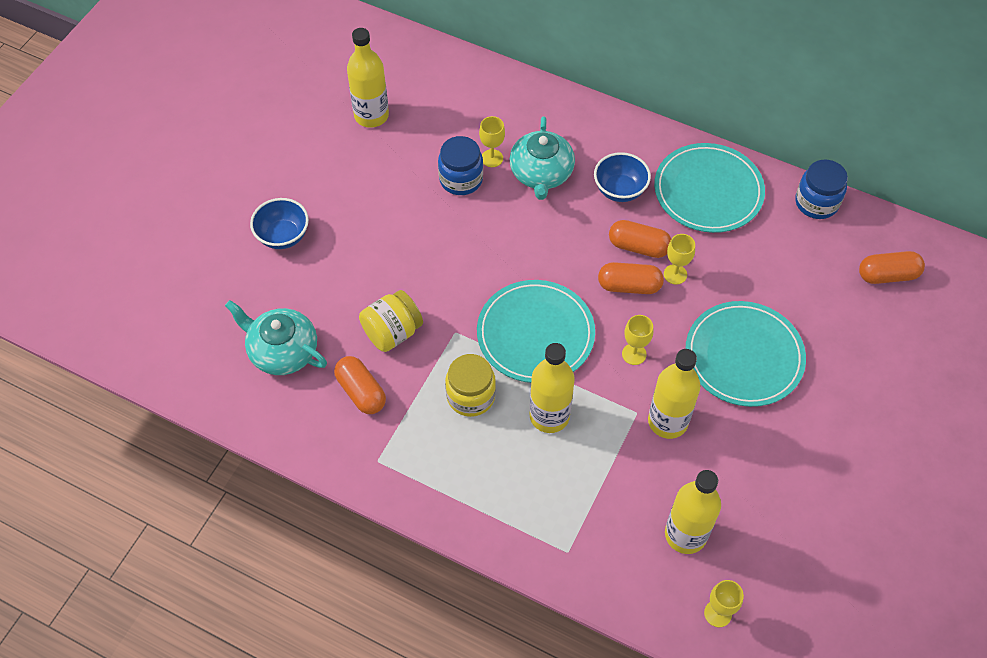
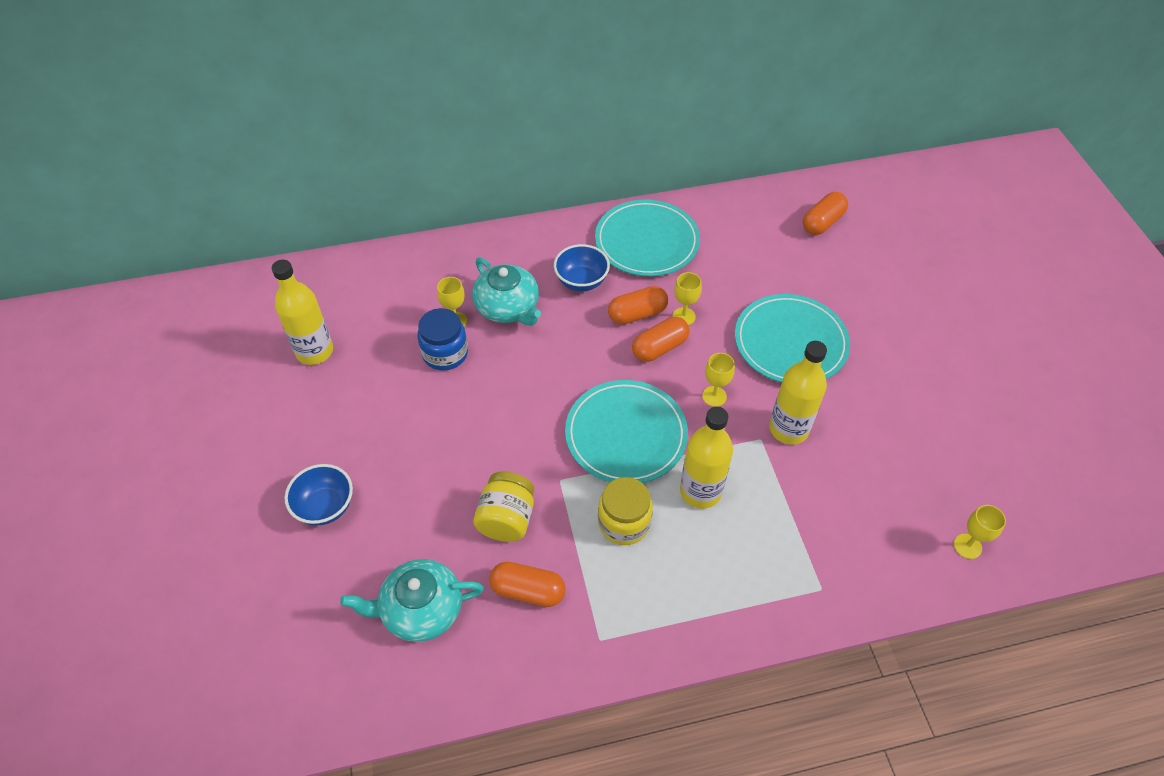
camera: 40 degrees left, 5 degrees down
(685, 534) = (886, 505): yellow bottle -> none
(816, 203) = (728, 203): blue jar -> none

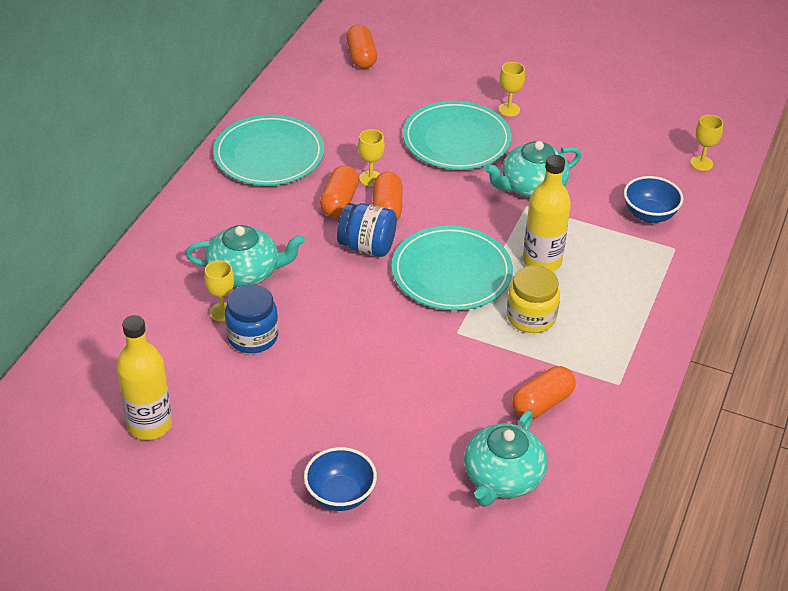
camera: 55 degrees left, 10 degrees down
(507, 519) = (465, 382): yellow jar -> none
(581, 281) = (267, 214): blue bowl -> blue bowl (649, 215)
(604, 362) = (367, 246): none -> blue jar
(714, 396) = (464, 206): yellow goblet -> yellow goblet (509, 109)
(788, 429) = (532, 186): yellow bottle -> turquoise teapot

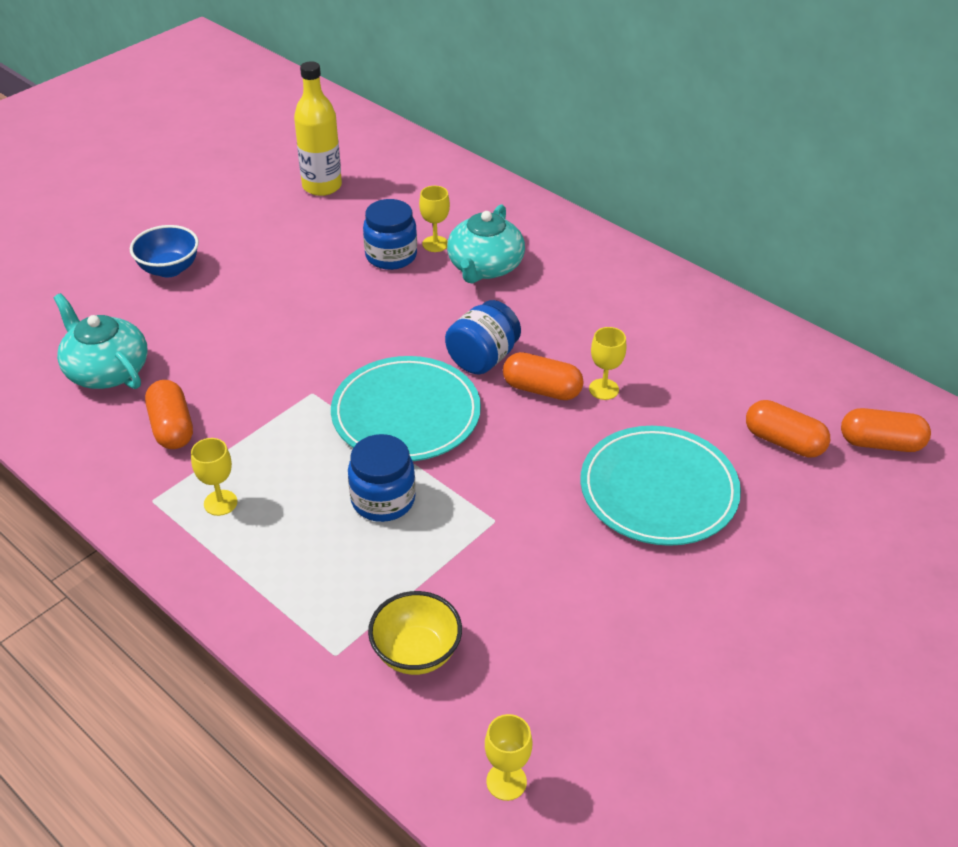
camera: 110 degrees right, 0 degrees up
(269, 155) = (677, 318): turquoise plate -> none
(339, 202) = (569, 354): orange capsule -> orange capsule (783, 442)
(509, 109) = (717, 570): yellow goblet -> yellow goblet (220, 503)
(531, 317) = (297, 459): yellow jar -> none
(532, 186) = (531, 538): turquoise teapot -> none
(542, 261) = (383, 500): yellow bottle -> blue jar
(649, 215) = (416, 652): blue bowl -> yellow bowl

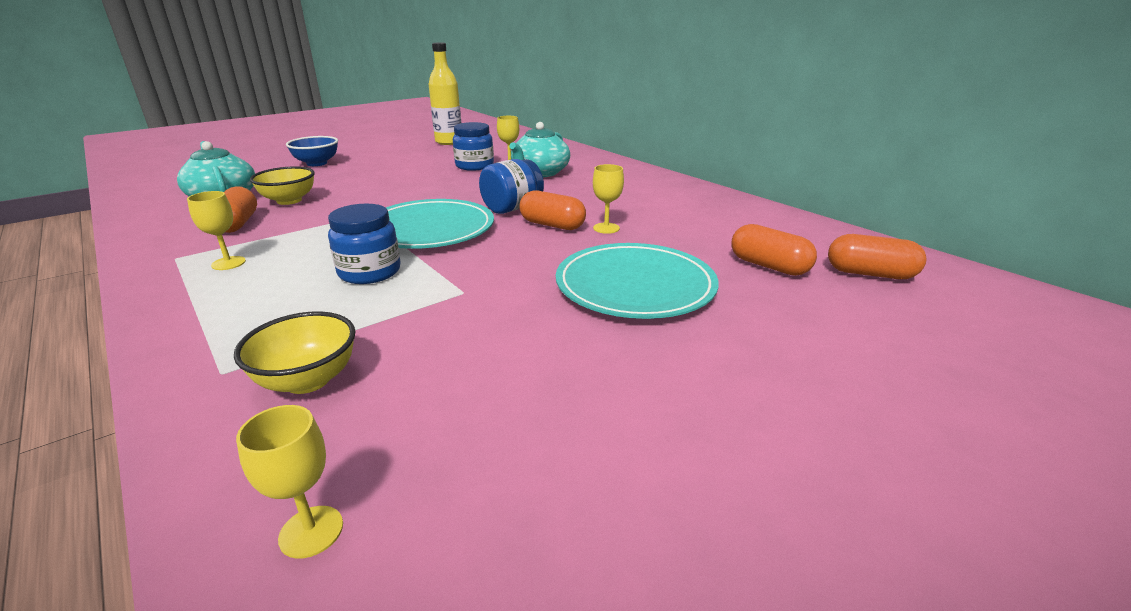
camera: 10 degrees right, 15 degrees down
(198, 369) = (289, 200): none -> yellow bowl

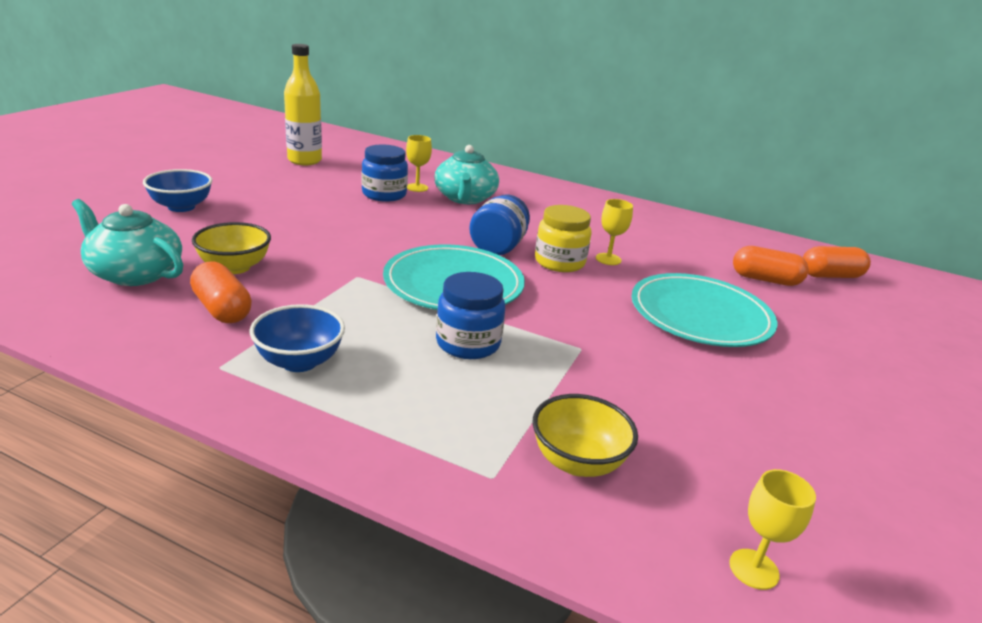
camera: 30 degrees left, 0 degrees up
(228, 263) = (299, 361): yellow goblet -> blue bowl
(552, 225) = (559, 262): orange capsule -> yellow jar

